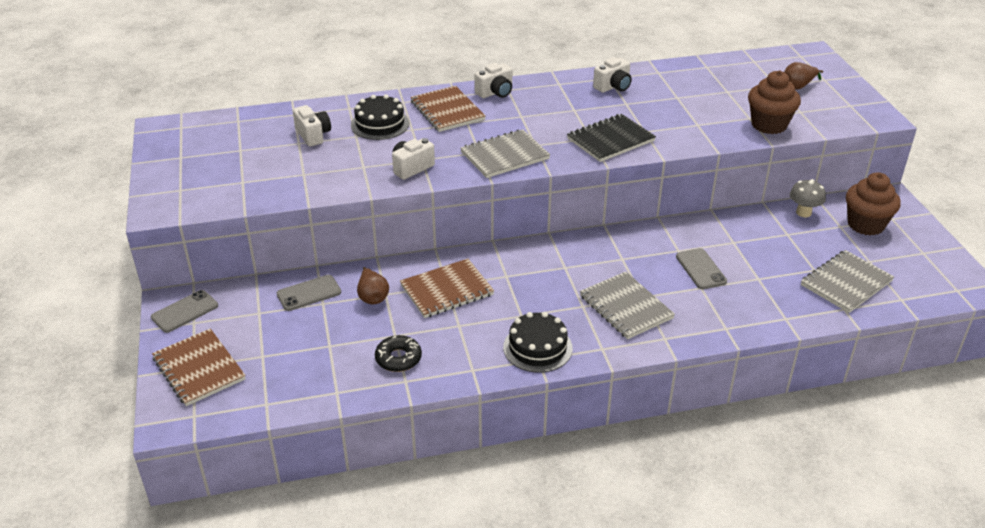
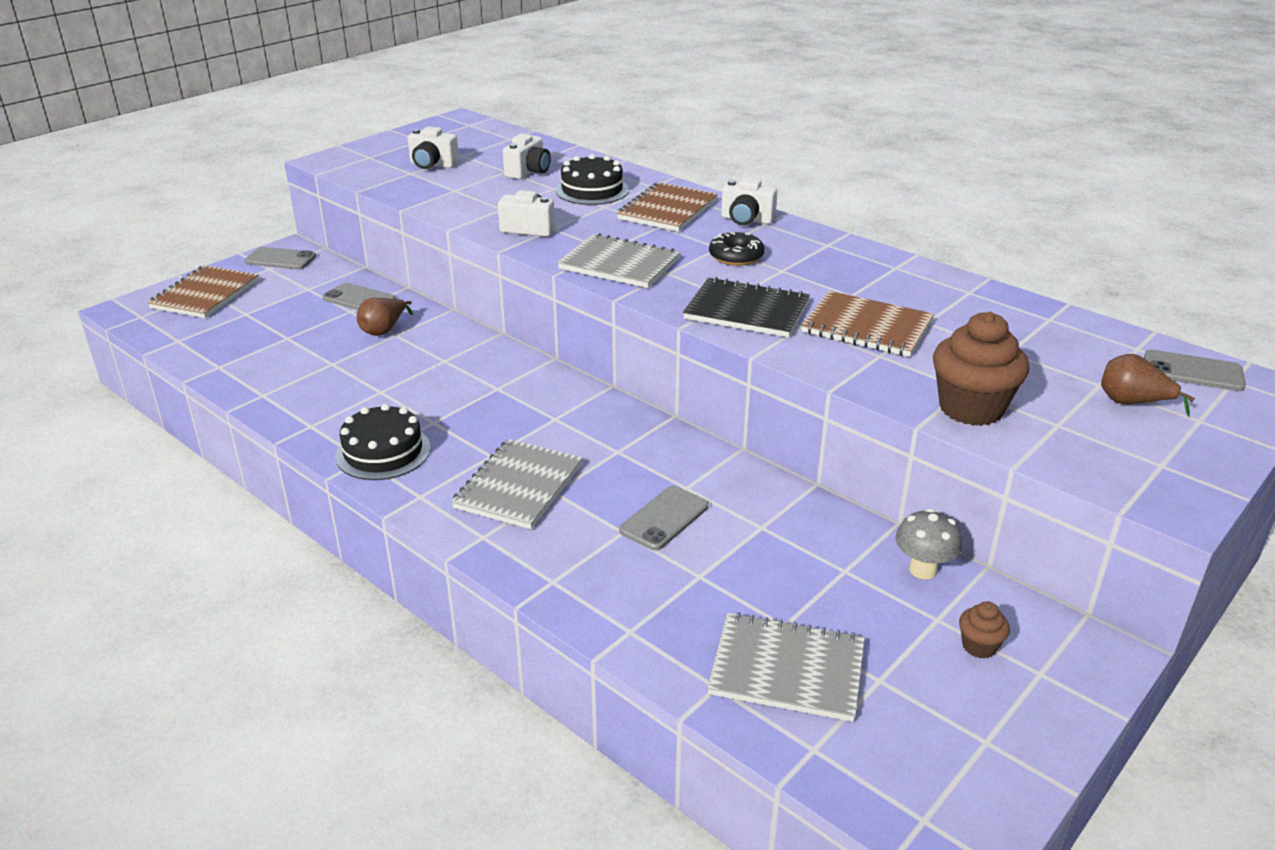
camera: 55 degrees right, 5 degrees down
(398, 358) = (295, 378): black donut -> black donut (736, 256)
(447, 290) = (435, 364): brown notebook -> brown notebook (867, 327)
(613, 87) = (878, 276): white camera -> white camera (432, 165)
(785, 60) = (1193, 371): none -> grey phone
(865, 225) = (979, 646): brown cupcake -> brown cupcake, size x0.48

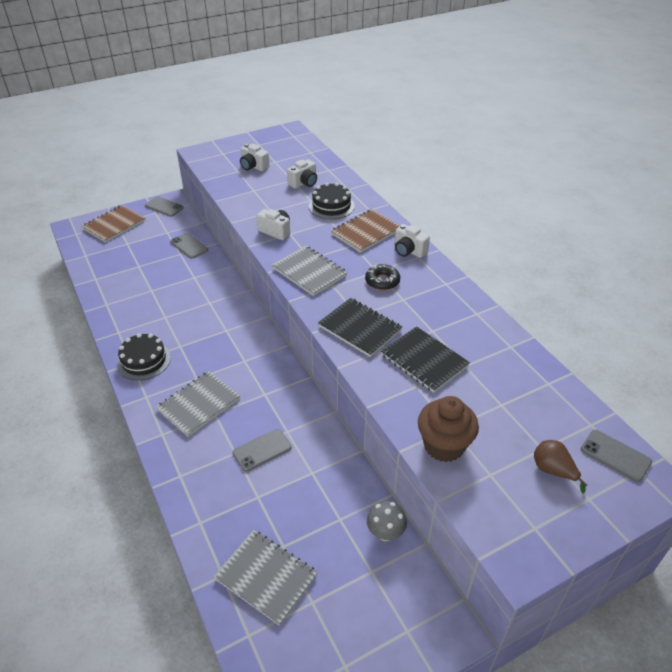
camera: 20 degrees right, 10 degrees up
(384, 330) = (190, 272): brown pear -> none
(867, 327) = (424, 360): brown notebook -> black notebook
(979, 646) = (383, 599): brown cupcake -> none

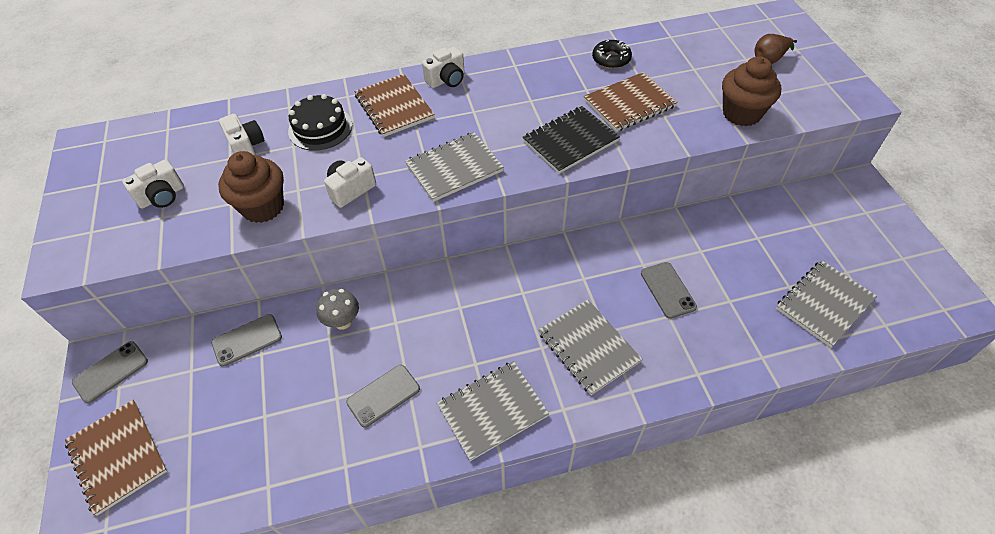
camera: 75 degrees left, 10 degrees up
(144, 360) = (492, 410): black cake -> grey notebook
(253, 202) = (263, 207): none -> brown cupcake
(382, 281) = (494, 110): black donut -> black donut (611, 59)
(385, 533) = (772, 208): grey mushroom -> grey mushroom (343, 322)
(424, 360) = (629, 104): black notebook -> brown notebook
(615, 455) = (753, 24): grey phone -> grey phone (383, 395)

